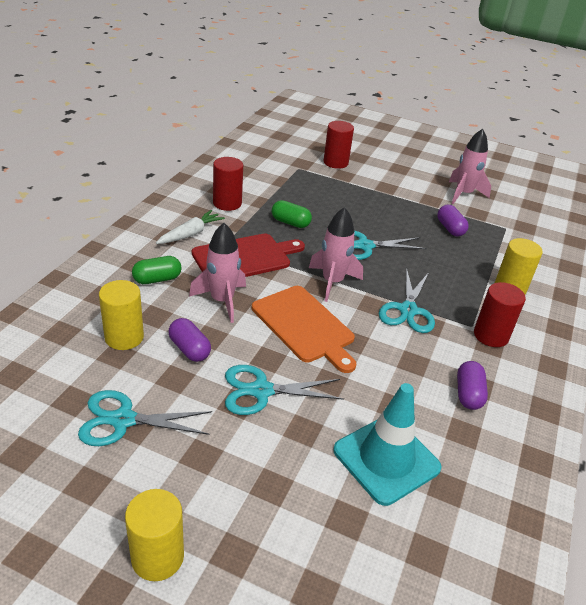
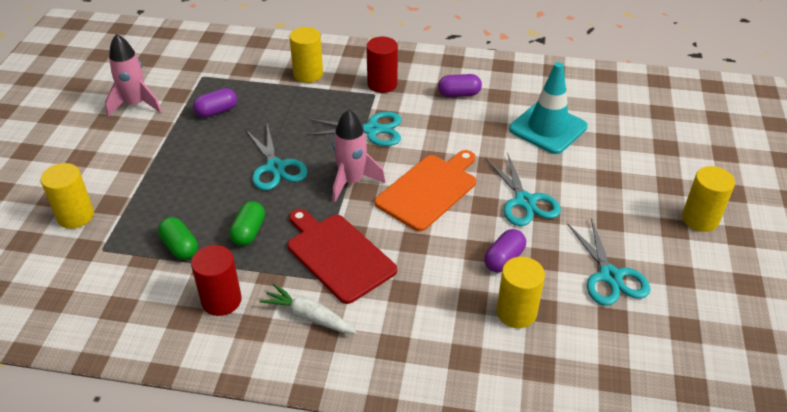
camera: 100 degrees left, 5 degrees up
(157, 279) = (412, 318): green capsule -> green capsule (180, 247)
(222, 301) = (422, 255): pink rocket -> none
(335, 162) = (75, 216): red cylinder -> yellow cylinder

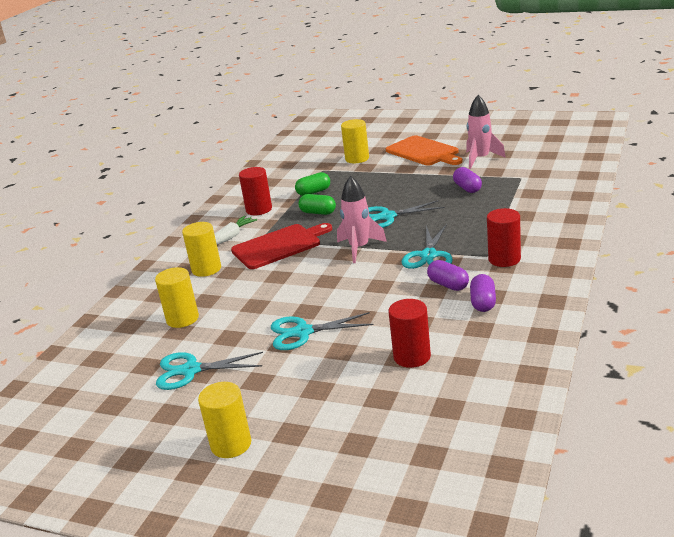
camera: 105 degrees right, 15 degrees down
(308, 74) = (523, 222): yellow cylinder -> yellow cylinder (206, 269)
(429, 190) = (336, 283): orange cutting board -> orange cutting board (423, 152)
(504, 259) = (239, 316): purple capsule -> purple capsule (448, 285)
(548, 128) = (412, 357): turquoise traffic cone -> red cylinder

